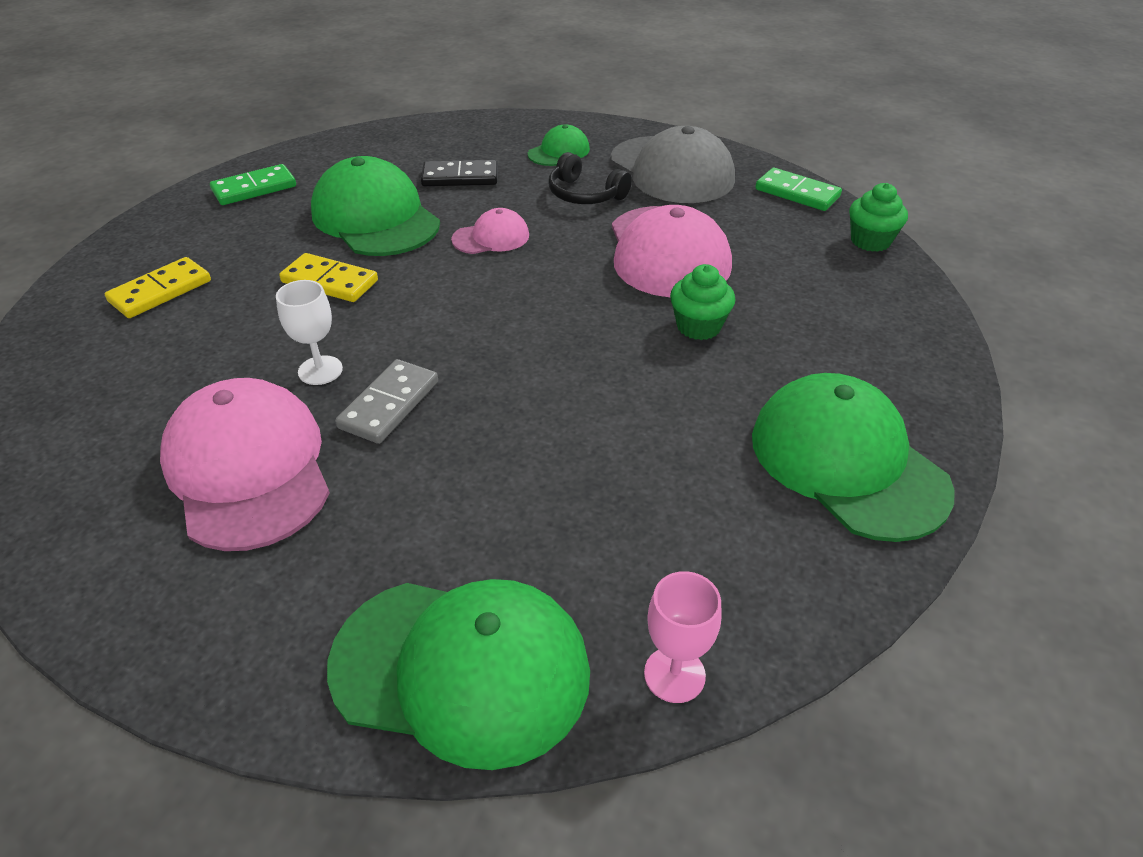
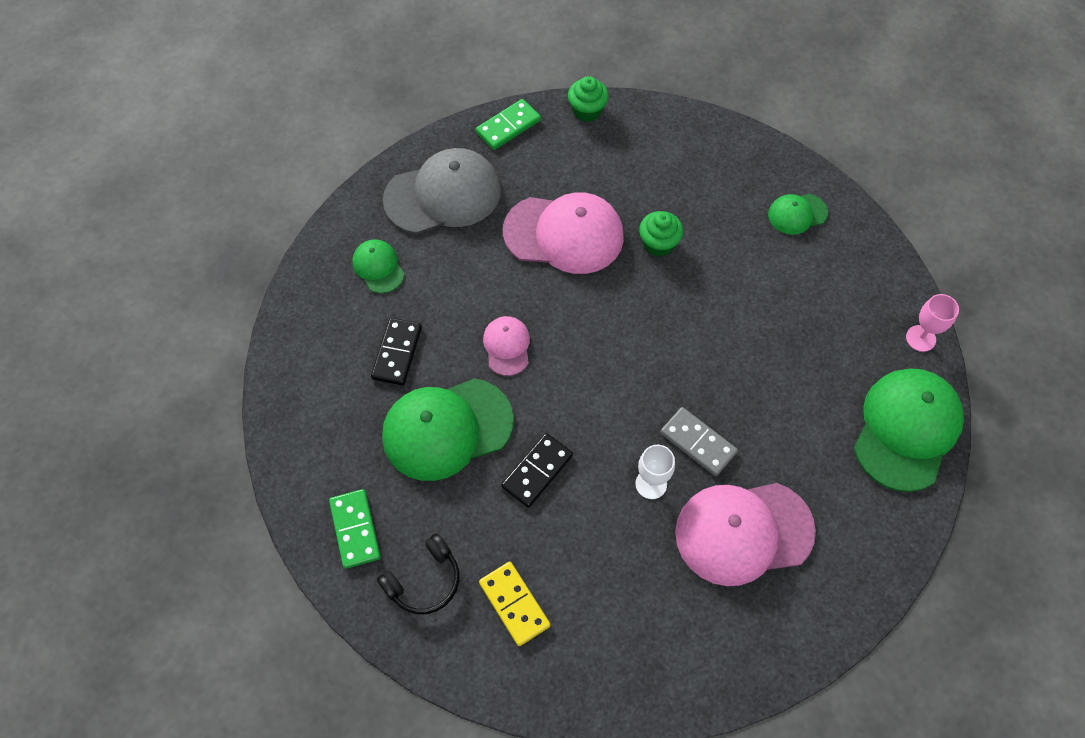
camera: 75 degrees left, 20 degrees up
(329, 282) = (537, 471): yellow domino -> black domino
(584, 194) = (461, 266): black headphones -> black headphones (424, 581)
(847, 462) = (797, 214): green cap -> green cap, size x0.50

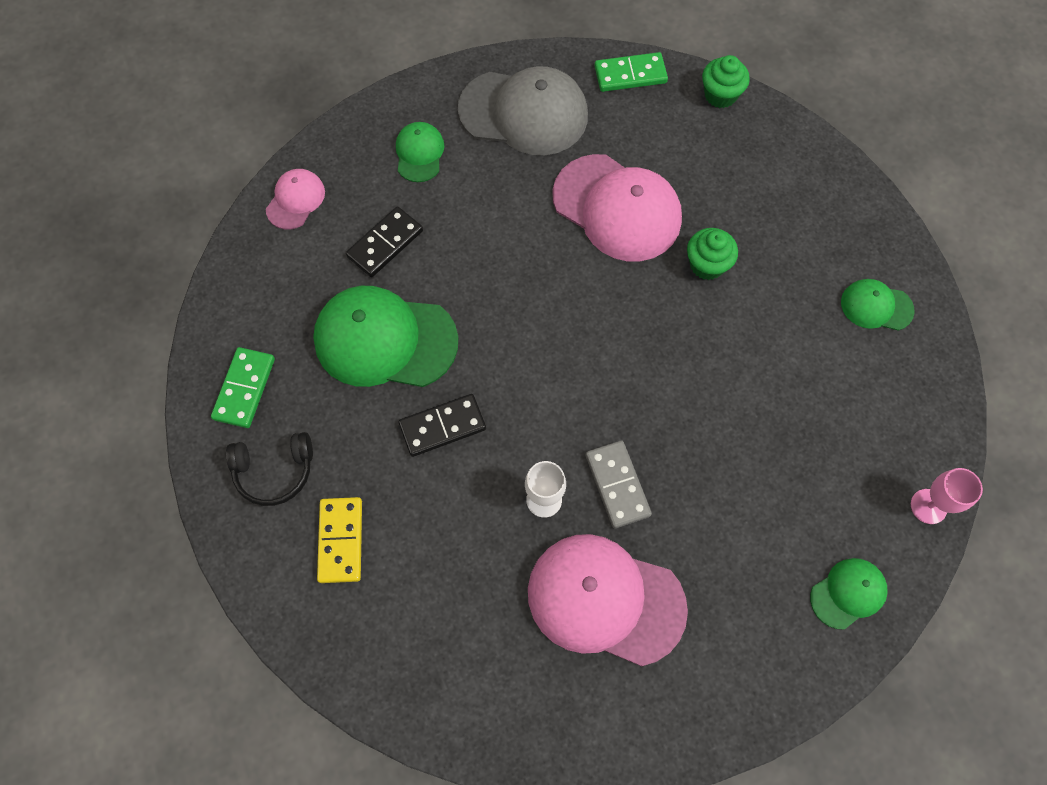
camera: 30 degrees right, 5 degrees up
(507, 346) = (491, 290): pink cap -> pink cap (295, 200)
(906, 430) = (848, 593): green cap -> green cap, size x0.50

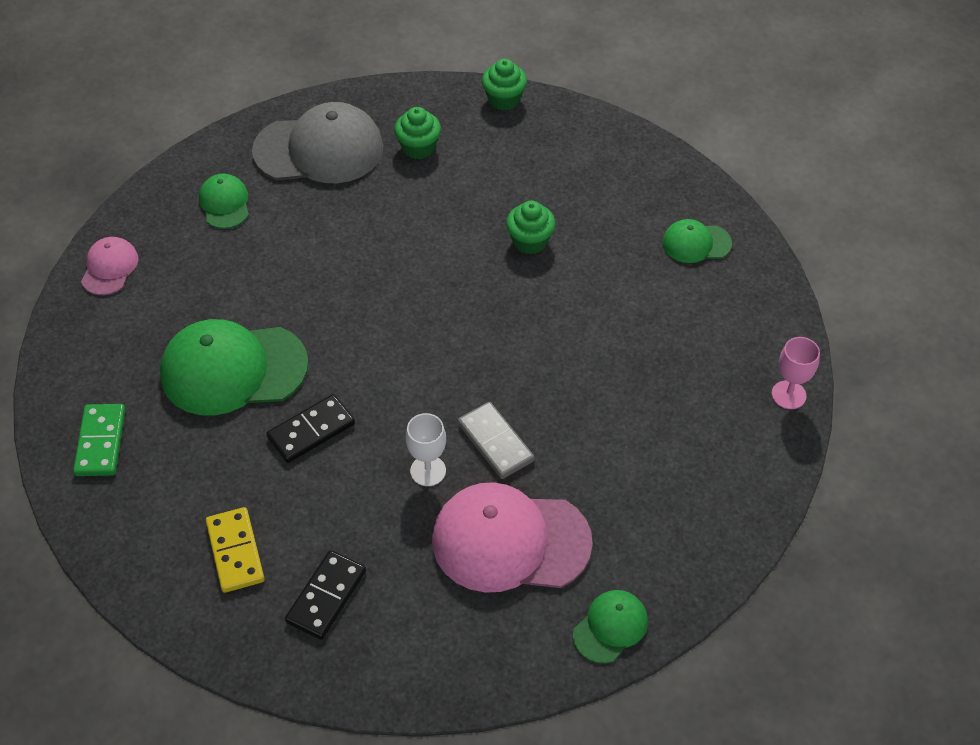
camera: 15 degrees left, 15 degrees down
(274, 471) = (151, 507): black headphones -> none
(385, 244) = (211, 287): black domino -> black domino (326, 596)
(617, 208) = (431, 212): pink cap -> none
(621, 132) = (418, 148): none -> green cupcake
(630, 74) = (413, 98): green domino -> none
(848, 593) = (736, 482): green cap -> green cap (610, 627)

